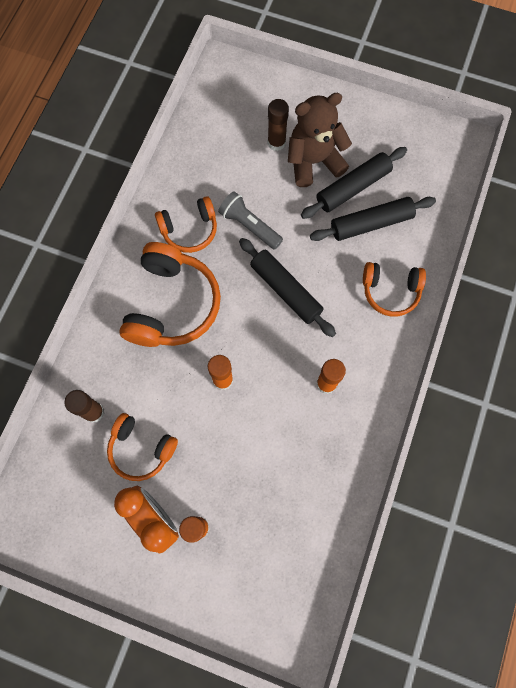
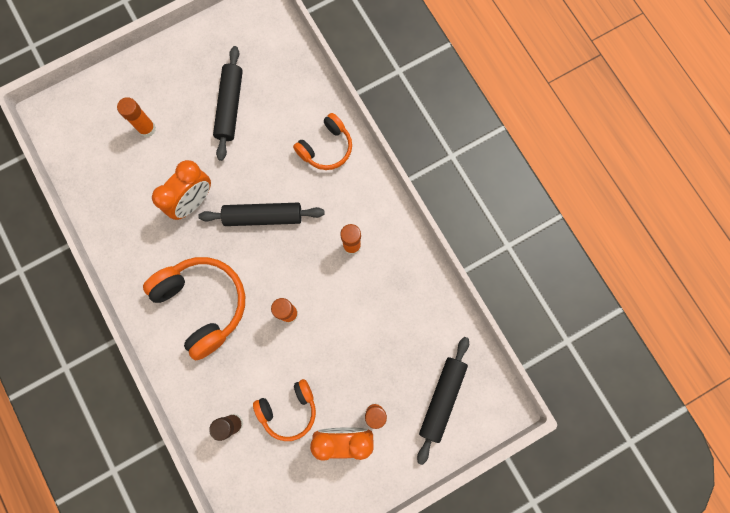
camera: 50 degrees left, 5 degrees up
(189, 230) = (157, 246): orange headphones -> none
(249, 226) = (193, 201): grey flashlight -> orange clock
(276, 143) = (147, 129): brown glue stick -> orange glue stick
(314, 161) = (186, 116): brown teddy bear -> none
(371, 223) = (267, 118): black rolling pin -> black rolling pin (442, 398)

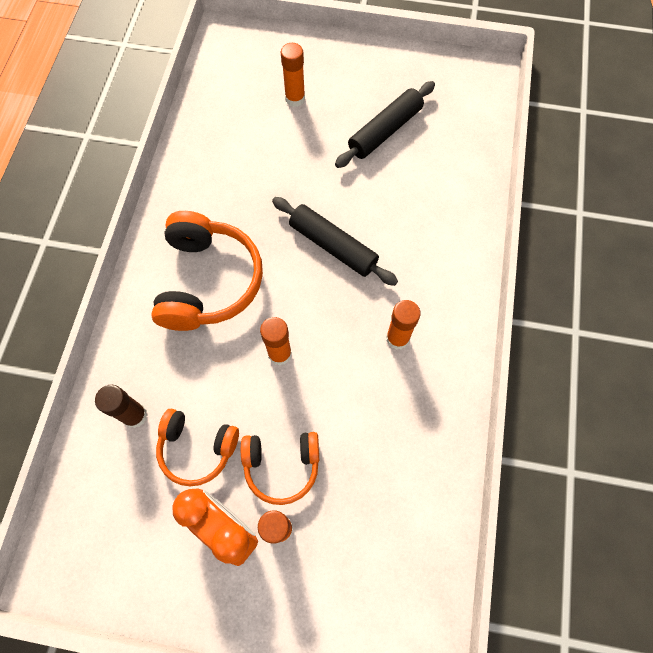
camera: 40 degrees right, 10 degrees down
(193, 201) = (281, 186): orange clock -> none
(326, 148) = (447, 229): orange headphones -> orange headphones (282, 465)
(442, 398) = (364, 578): black rolling pin -> none

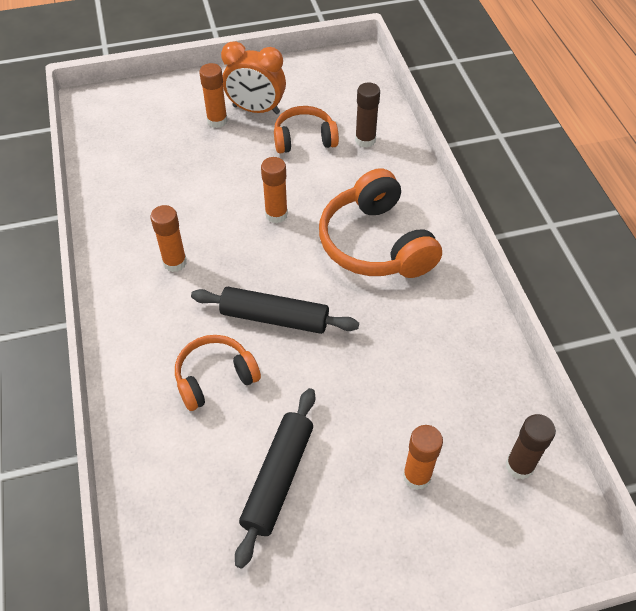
camera: 155 degrees right, 15 degrees down
(227, 80) = (519, 466): none -> brown glue stick
(282, 465) = (234, 151): orange headphones -> orange headphones (215, 378)

